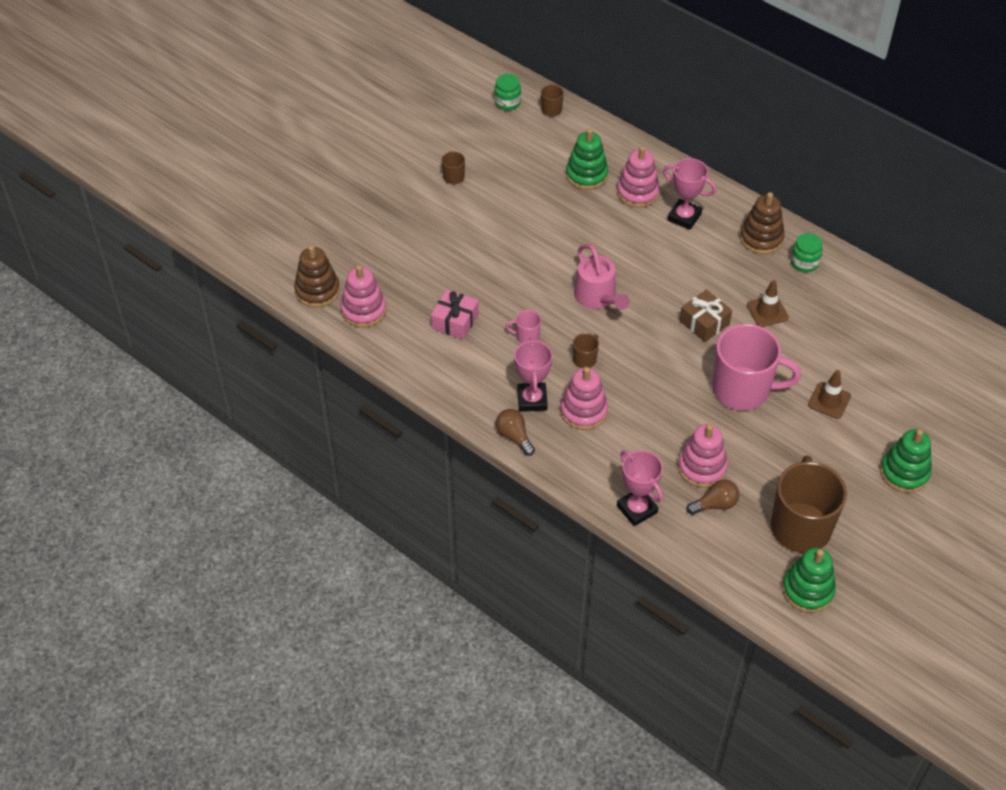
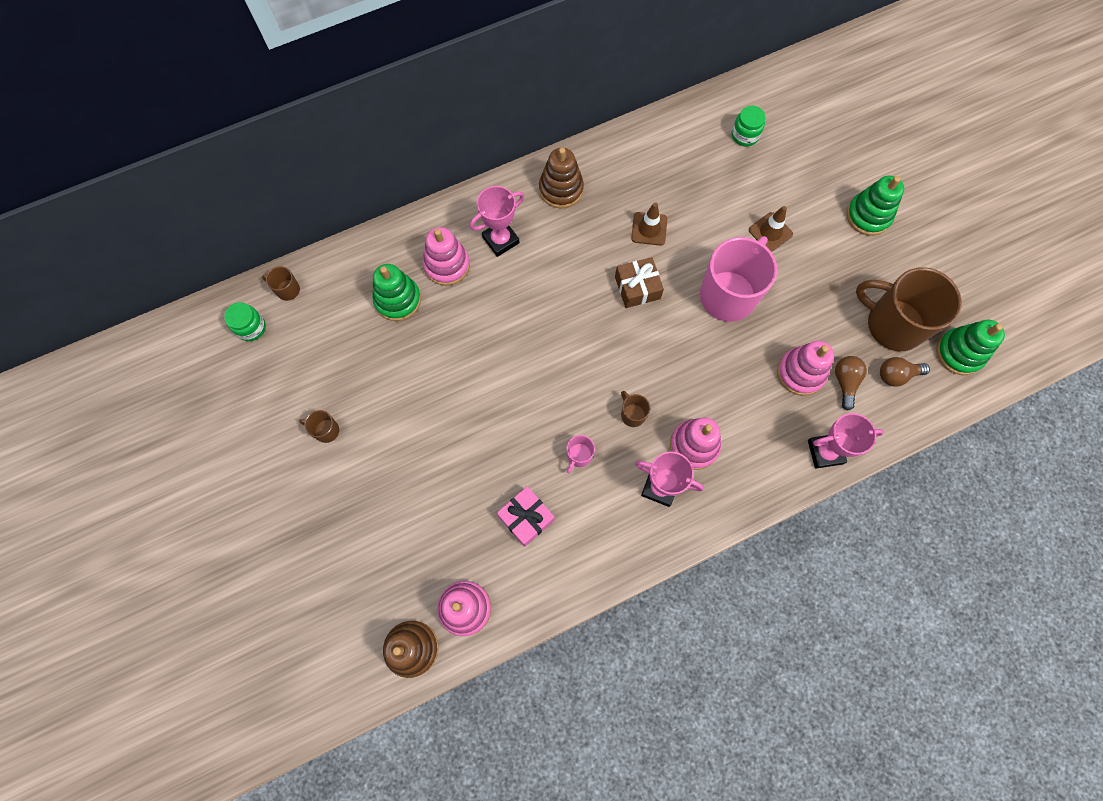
camera: 65 degrees left, 20 degrees up
(514, 436) = (697, 525): brown light bulb -> brown light bulb (896, 375)
(597, 297) = (561, 366): pink watering can -> none
(804, 262) = (607, 170): green jar -> green jar (745, 135)

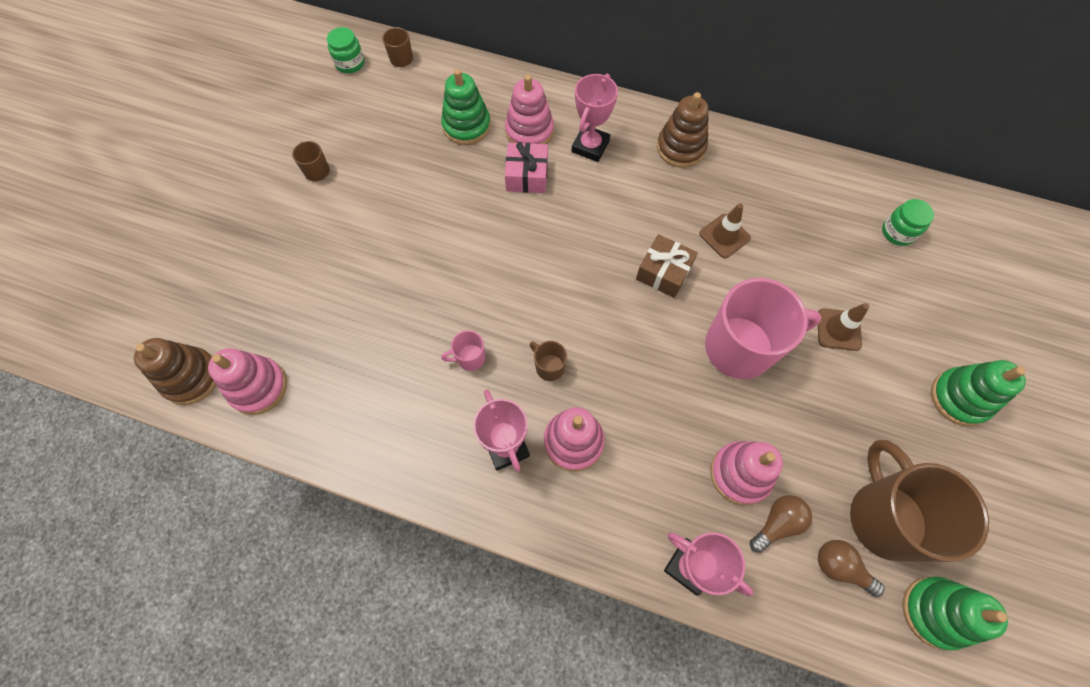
camera: 45 degrees right, 5 degrees down
(500, 240) = (590, 146): pink trophy -> pink trophy turned 75 degrees counterclockwise
(526, 518) = (377, 365): pink gift -> pink gift (527, 175)
(632, 414) = (549, 366): brown mug -> brown mug turned 60 degrees counterclockwise

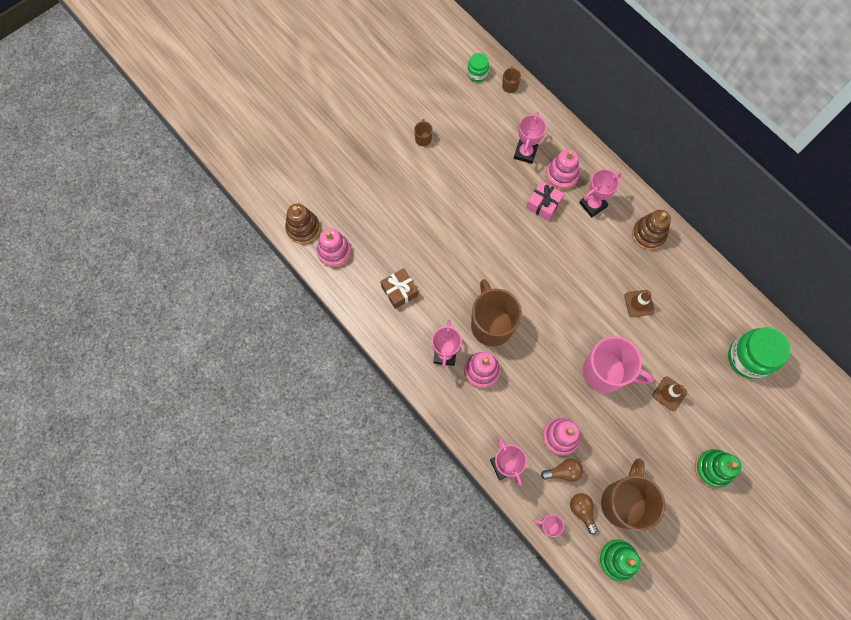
camera: 30 degrees right, 5 degrees up
(466, 126) = (525, 153): green stacking toy -> pink trophy
(470, 358) = (451, 296): pink mug -> pink mug (548, 525)
(549, 366) = (491, 324): brown mug -> brown mug, size x2.39
(663, 272) = (588, 306): brown gift -> brown gift (399, 291)
(897, 232) = (748, 358): green jar -> green jar, size x1.90

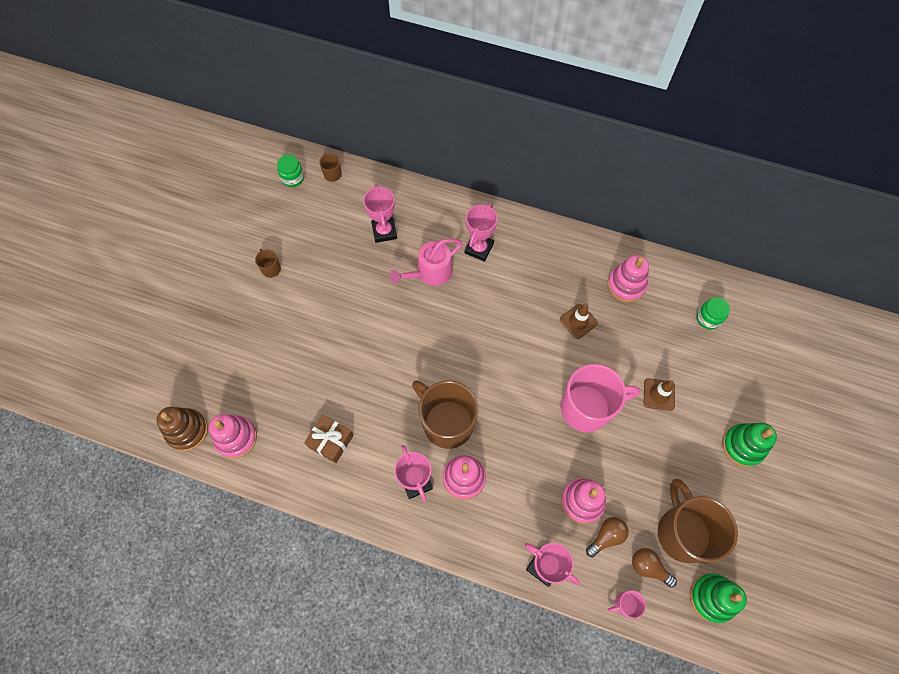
camera: 30 degrees left, 5 degrees down
(543, 204) = (430, 272): pink gift -> pink watering can
(561, 176) = (432, 236): pink stacking toy -> pink stacking toy (626, 285)
(648, 234) = (548, 250): brown stacking toy -> none
(748, 358) = (708, 318): green jar -> green jar, size x0.53

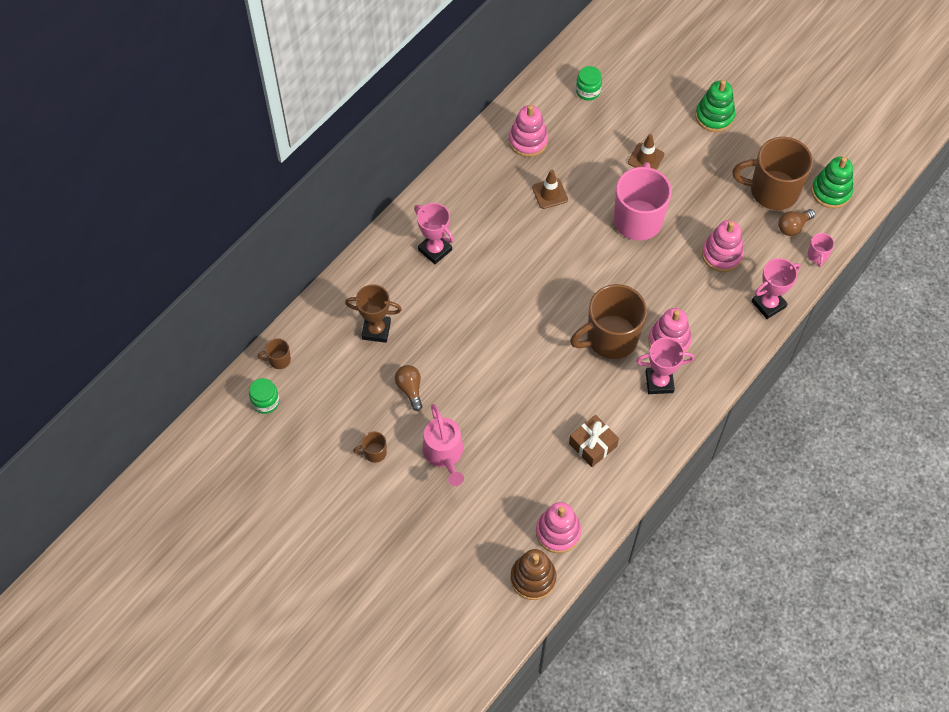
camera: 70 degrees left, 5 degrees down
(384, 231) = (376, 330): pink trophy -> brown trophy
(430, 272) = (444, 302): pink watering can -> pink watering can (444, 453)
(606, 536) = (758, 248): brown light bulb -> brown light bulb (410, 389)

